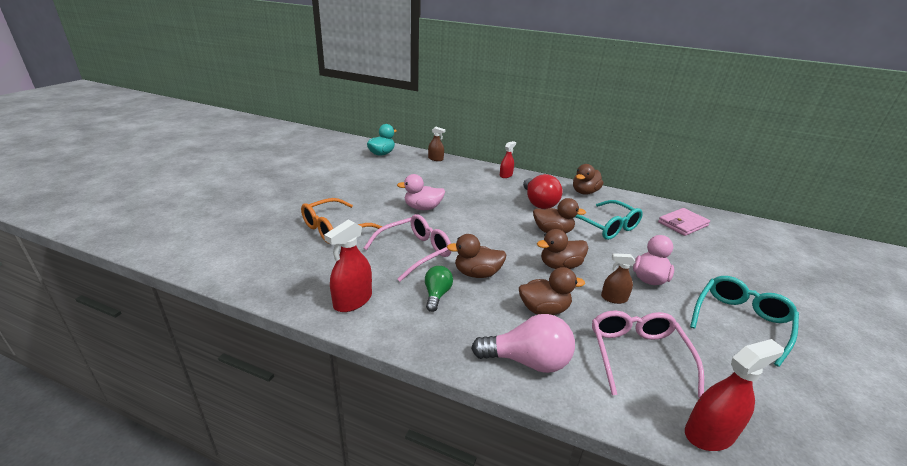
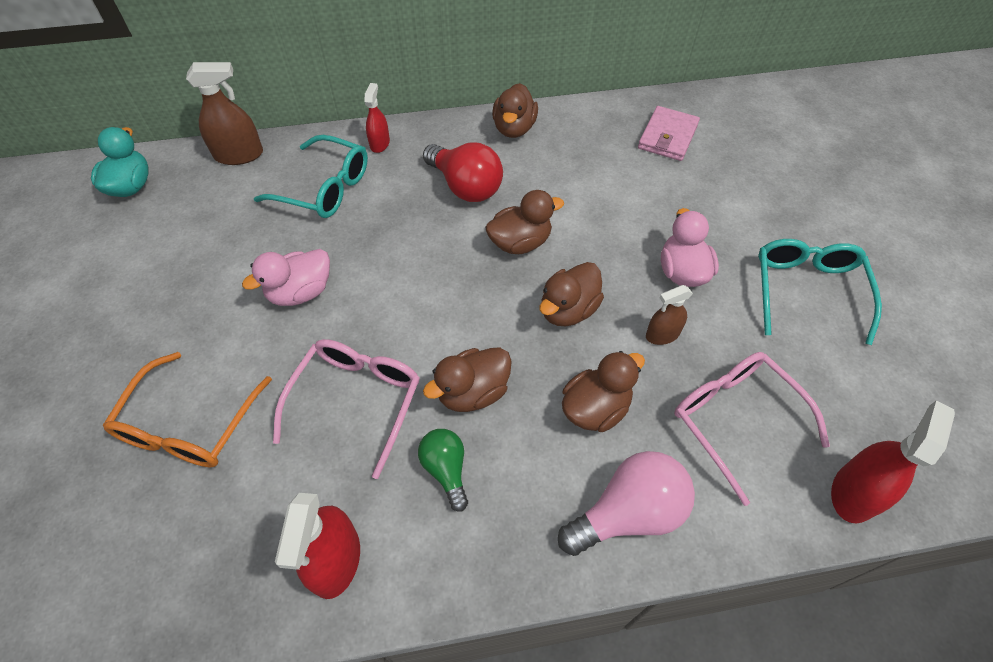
camera: 30 degrees left, 25 degrees up
(435, 159) = (239, 155): brown spray bottle -> brown spray bottle, size x1.61
(606, 227) = (581, 193): turquoise glasses -> turquoise glasses (325, 188)

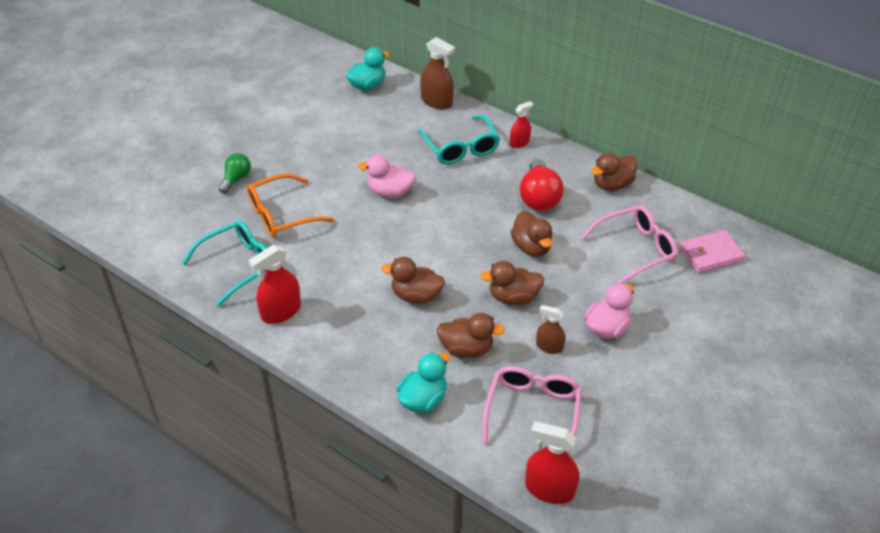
camera: 45 degrees right, 10 degrees down
(356, 401) = (359, 258): pink glasses -> pink glasses (635, 249)
(446, 470) = (364, 316): green light bulb -> green light bulb (236, 179)
(520, 243) = (531, 247): brown duck -> brown duck turned 45 degrees clockwise
(628, 513) = (423, 399): pink light bulb -> turquoise duck
(806, 291) = (671, 394): turquoise glasses -> turquoise glasses (239, 266)
(854, 492) = (549, 489): red spray bottle -> red spray bottle turned 150 degrees counterclockwise

